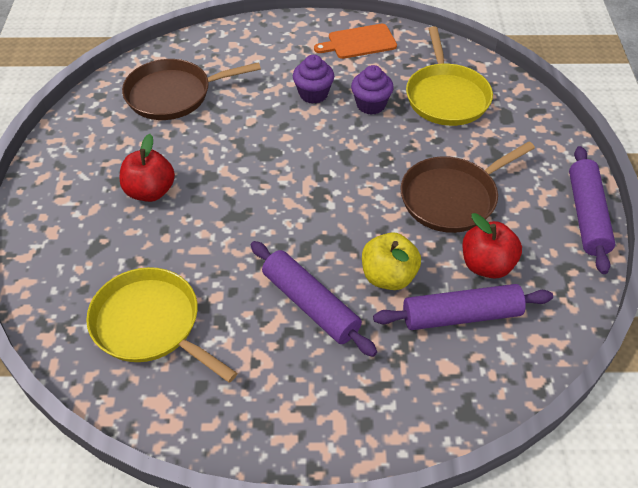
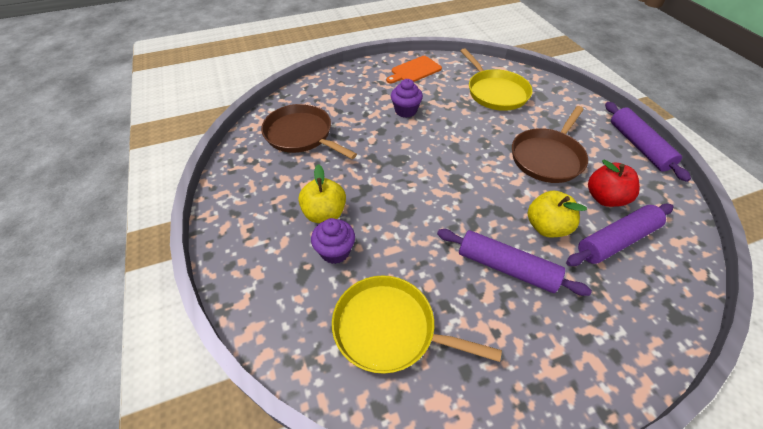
camera: 20 degrees left, 0 degrees up
(150, 191) = (324, 213): red apple -> yellow apple
(173, 94) = (301, 135): brown pan -> brown pan turned 75 degrees clockwise
(371, 105) = (450, 109): purple cupcake -> purple cupcake (335, 251)

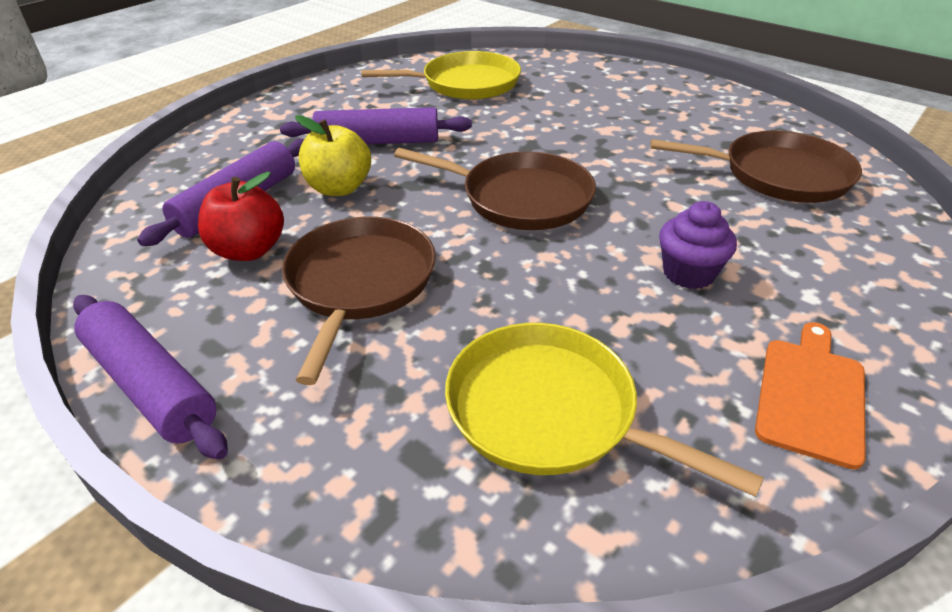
camera: 150 degrees right, 10 degrees down
(324, 213) = (616, 120): yellow apple -> none
(335, 251) = (566, 102): purple cupcake -> none
(443, 174) = (520, 198): none -> brown pan

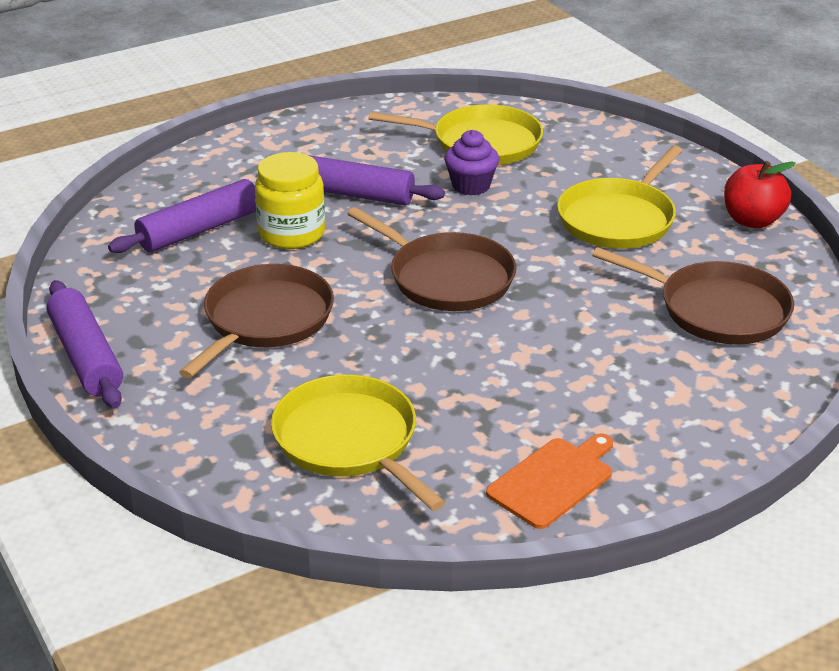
camera: 20 degrees right, 5 degrees down
(249, 250) = (192, 273): red apple -> red apple (752, 220)
(339, 188) = (292, 233): yellow apple -> yellow jar
(627, 119) = (619, 219): none -> yellow pan
(688, 273) = (541, 375): purple cupcake -> purple cupcake (471, 186)

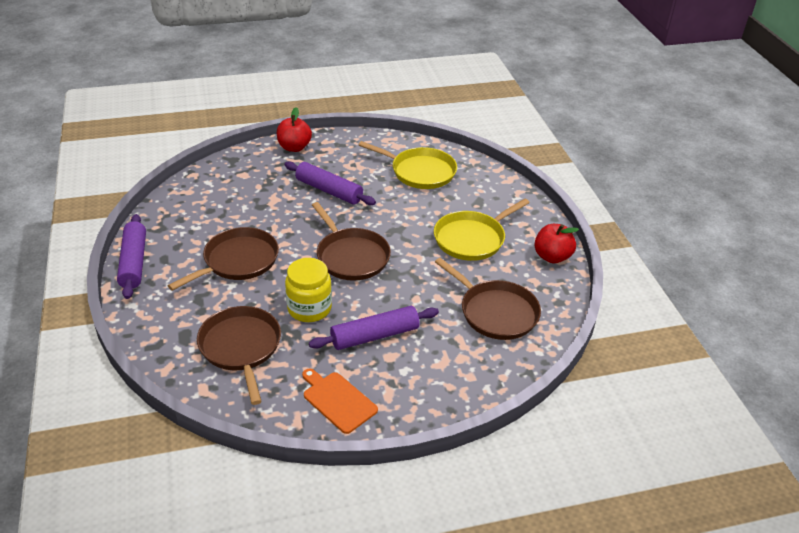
camera: 15 degrees right, 5 degrees up
(200, 229) = (234, 196): purple rolling pin -> purple rolling pin (375, 335)
(256, 143) = (294, 147): none -> red apple
(292, 233) = (282, 209): yellow jar -> yellow jar (309, 308)
(350, 441) = (241, 348): yellow pan -> brown pan
(471, 186) = (398, 199): purple cupcake -> none
(553, 480) = (338, 400): orange cutting board -> orange cutting board turned 105 degrees counterclockwise

